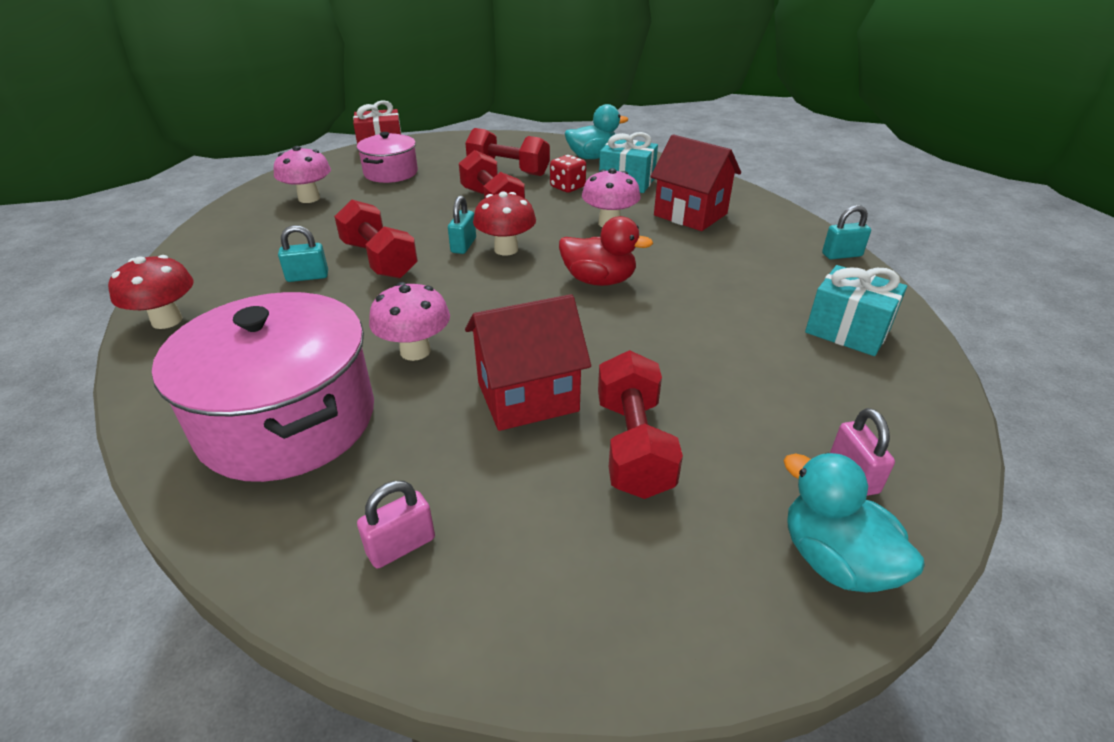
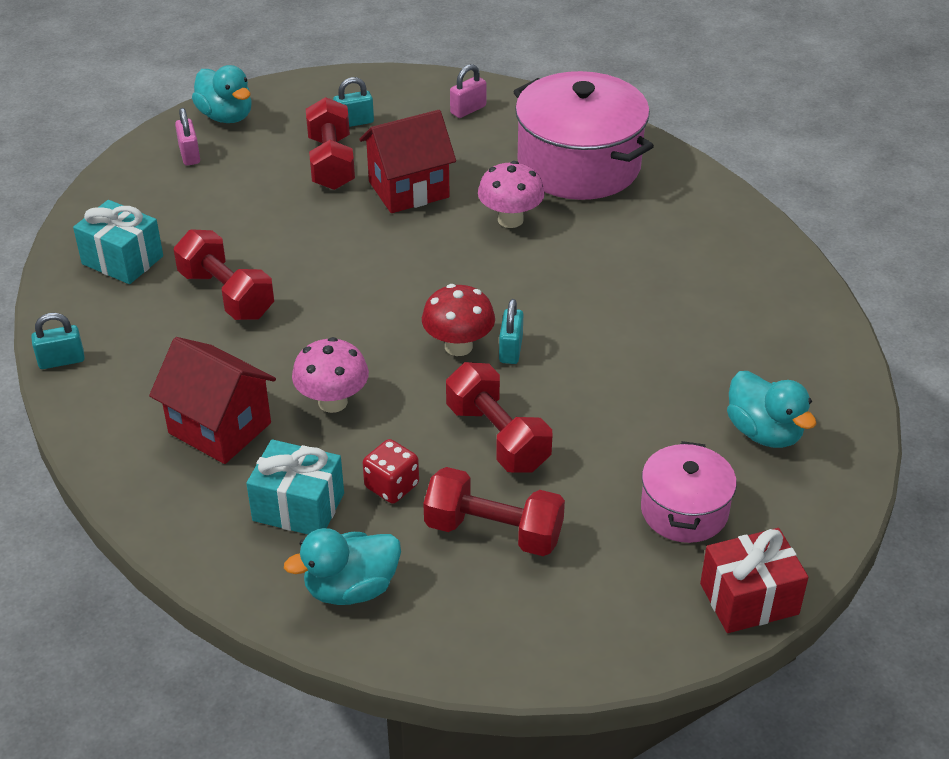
camera: 175 degrees right, 5 degrees up
(167, 320) = (752, 235): red mushroom -> none
(307, 277) = (661, 293): turquoise padlock -> turquoise padlock (354, 122)
(309, 198) = (764, 432): pink mushroom -> turquoise duck
(379, 260) = (598, 321): red dumbbell -> red dumbbell (226, 295)
(599, 280) = (350, 306): red duck -> none

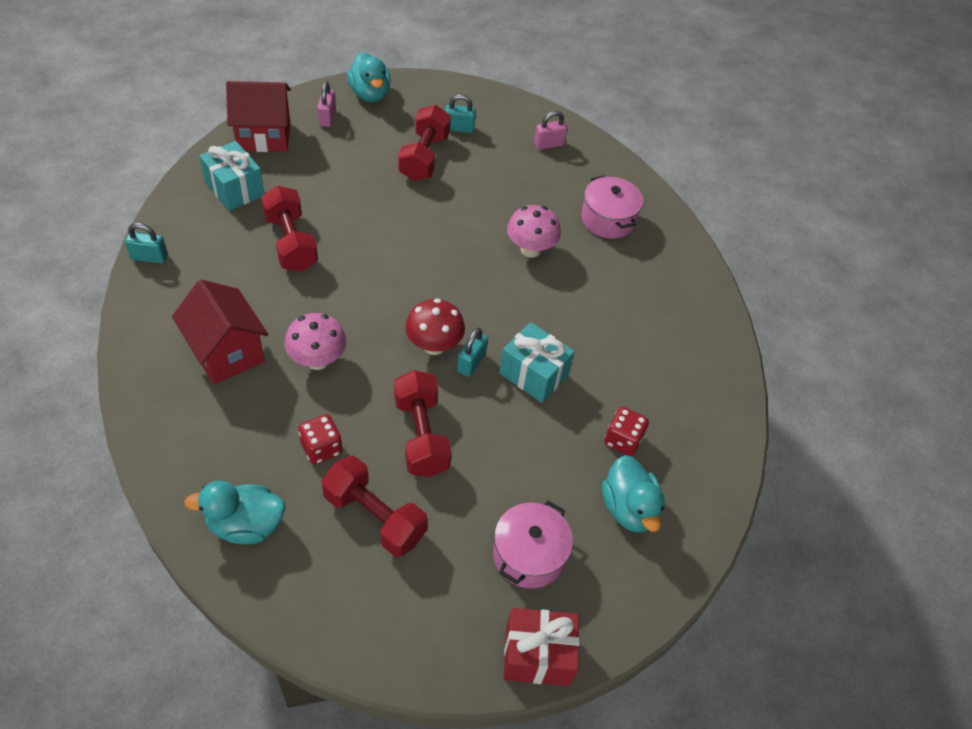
camera: 15 degrees right, 10 degrees up
(298, 507) = (246, 440): turquoise gift -> turquoise gift (533, 374)
(408, 189) = (468, 198): red house -> red house (264, 136)
(579, 165) = (608, 219): pink pot -> pink pot, size x0.55
(720, 371) = (622, 440): none -> red dice

